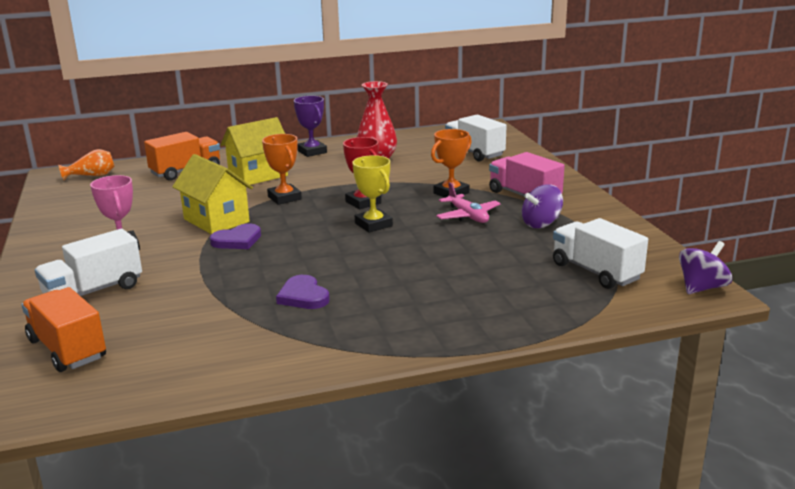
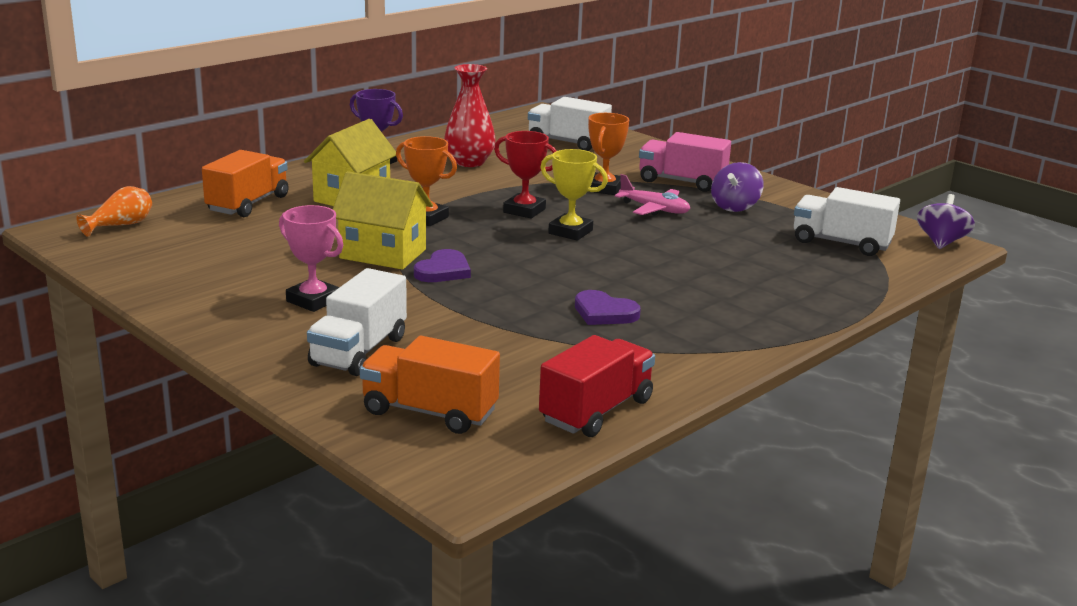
camera: 30 degrees left, 0 degrees up
(177, 378) = (596, 411): none -> red truck

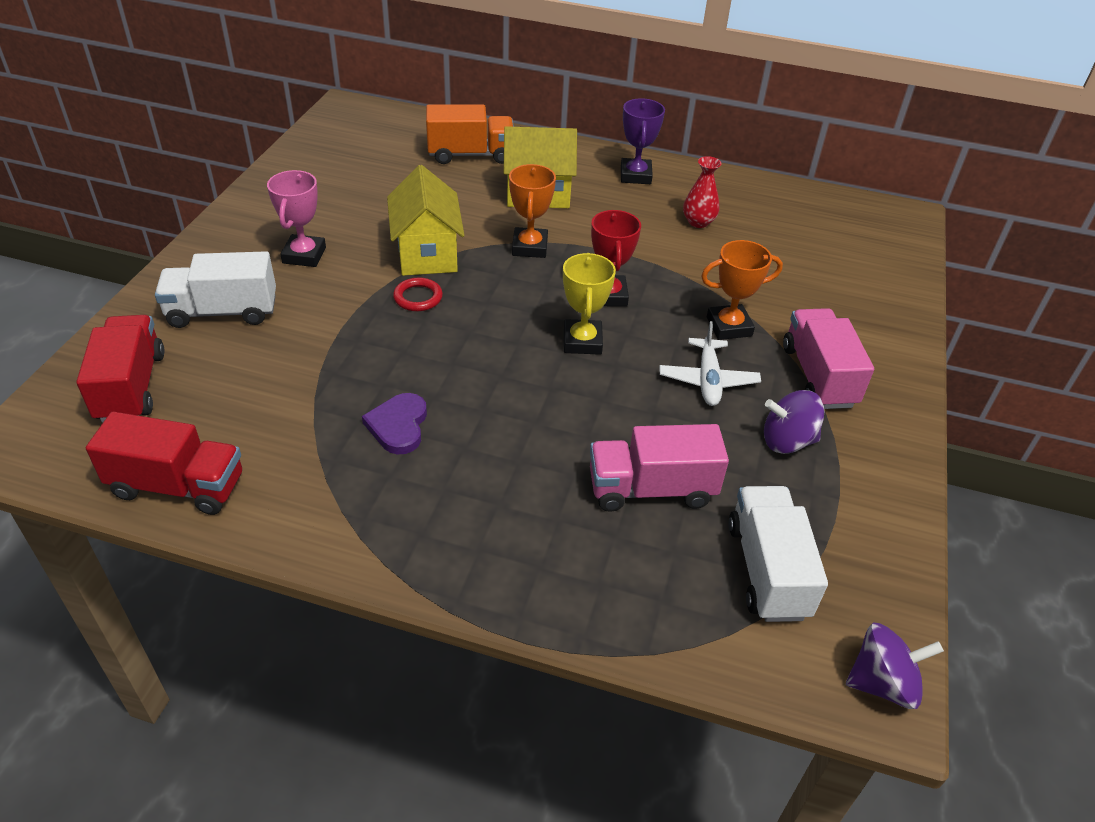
camera: 60 degrees right, 20 degrees up
(121, 226) = (375, 124): orange vase -> none
(429, 412) = (131, 387): orange truck -> red truck
(443, 271) = (418, 297): purple heart -> red ring
(469, 162) = (698, 222): red vase -> red vase, size x0.63
(568, 143) = (835, 261): white truck -> none
(654, 209) = (708, 380): pink plane -> white plane
(746, 252) = (651, 489): none -> pink truck

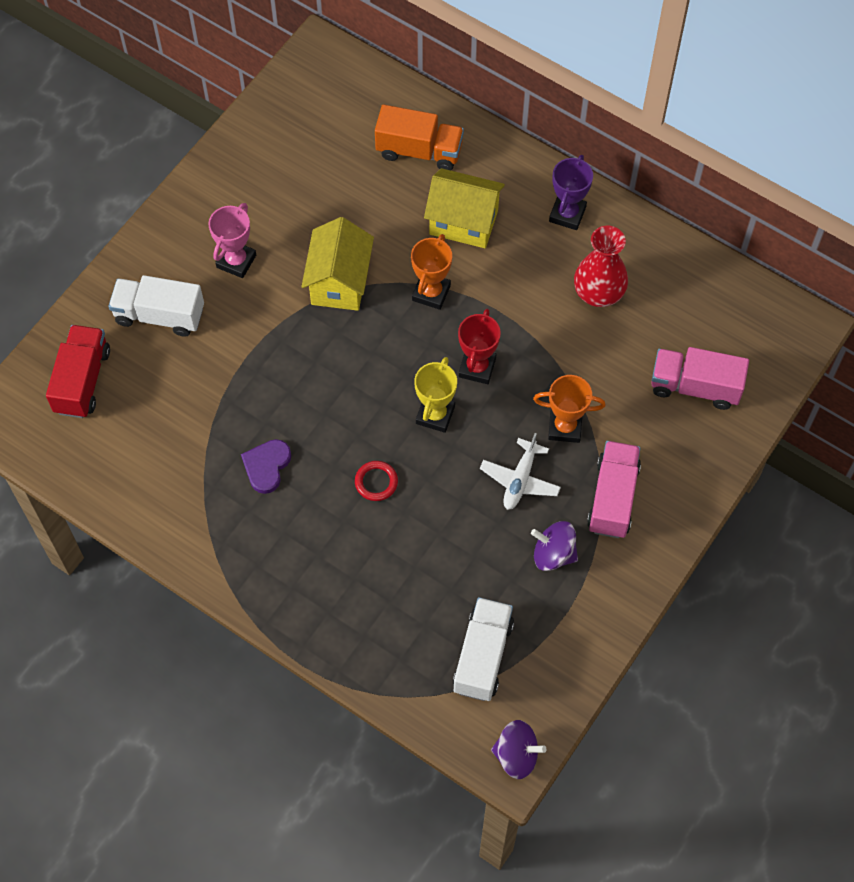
camera: 20 degrees right, 20 degrees up
(178, 486) = (104, 482): red truck -> none
(418, 297) = (317, 334): red ring -> red ring (376, 482)
(651, 489) = (431, 570): pink truck -> pink truck (695, 386)
(698, 222) = (598, 293): red vase -> red vase, size x1.58

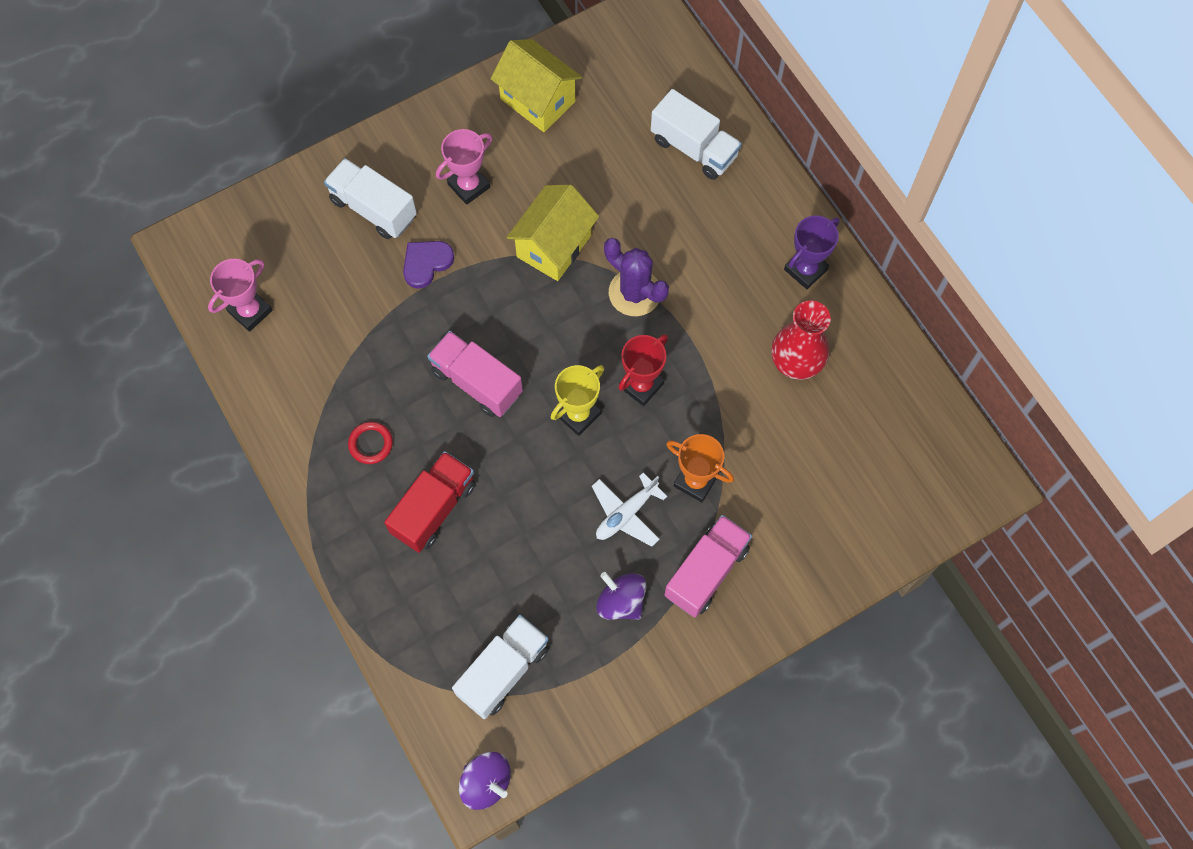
camera: 25 degrees right, 5 degrees up
(82, 381) = (274, 242): red truck -> red truck (434, 508)
(92, 450) = (250, 311): none -> pink trophy
(266, 466) = (397, 395): purple heart -> purple heart (426, 263)
(376, 482) = (490, 456): red ring -> red ring (371, 444)
(419, 151) = (694, 148): orange truck -> white truck
(431, 293) = (634, 293): orange trophy -> purple cactus
(463, 222) = (701, 236): yellow house -> yellow house (537, 100)
(695, 386) = (844, 496): pink truck -> pink truck (477, 382)

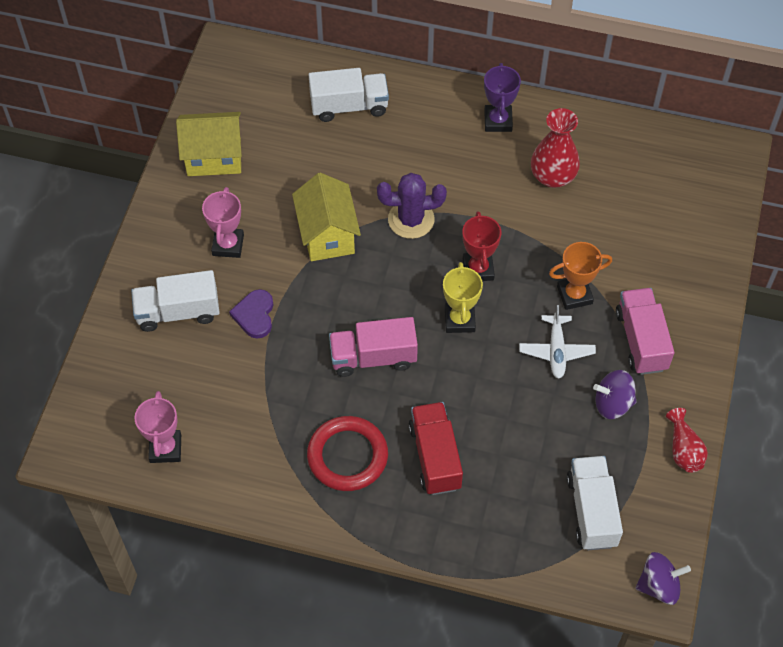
camera: 45 degrees left, 10 degrees down
(371, 444) = (347, 456): red ring -> red ring, size x1.95
(634, 696) = (683, 450): none -> red vase

